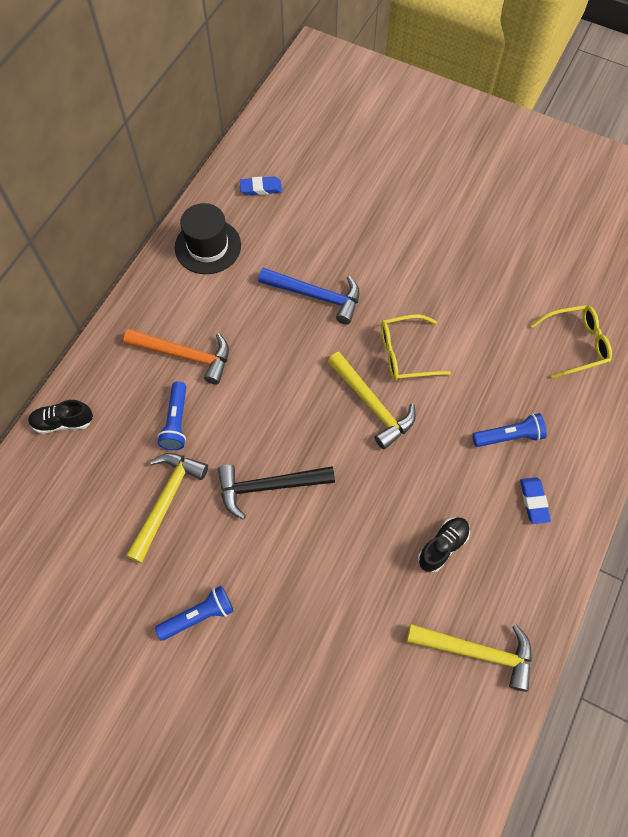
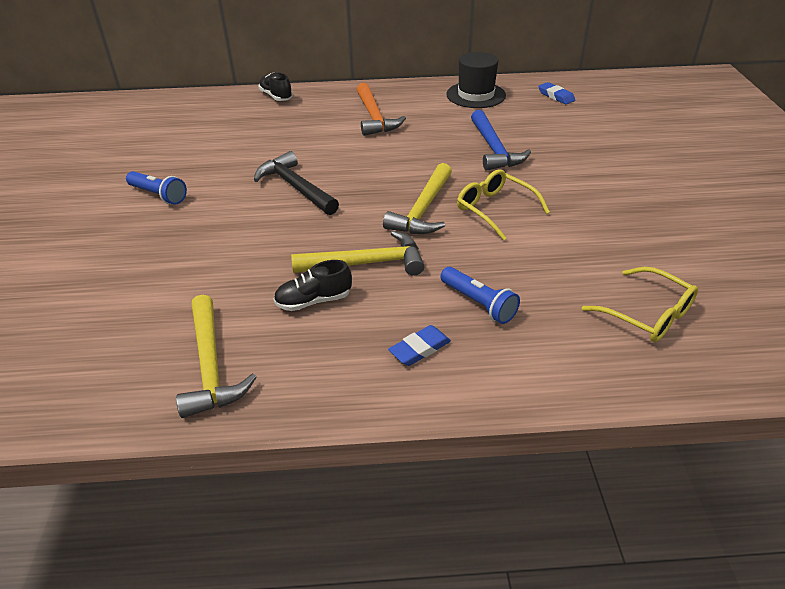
camera: 60 degrees right, 25 degrees down
(166, 501) = (246, 150): yellow hammer -> yellow hammer (366, 263)
(176, 422) = (316, 132): blue flashlight -> none
(442, 546) = (314, 301): black shoe -> black shoe turned 150 degrees clockwise

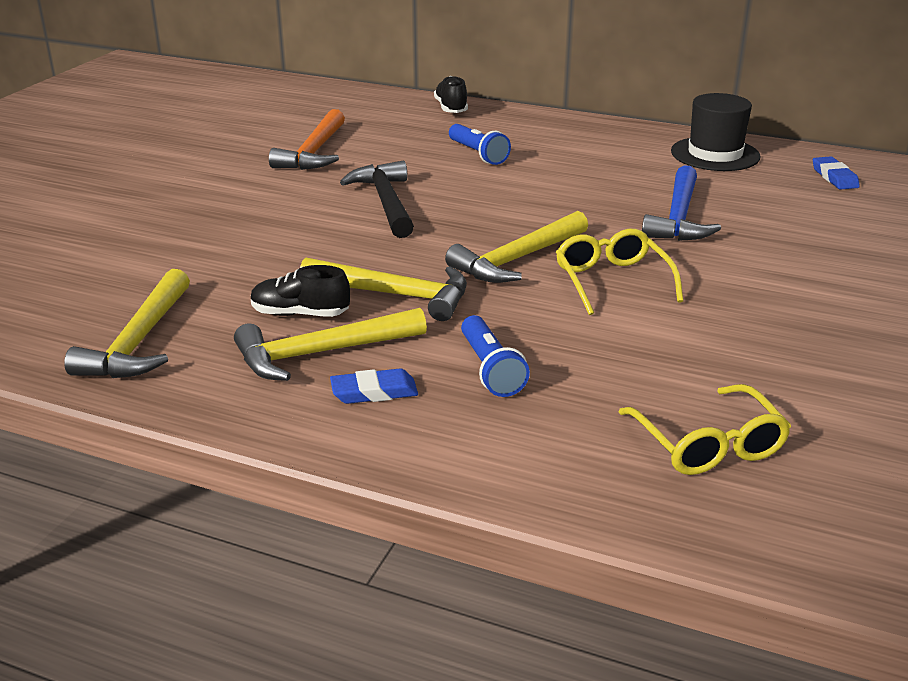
camera: 25 degrees right, 10 degrees down
(158, 195) = (231, 177): blue flashlight -> blue flashlight (478, 154)
(357, 329) = (322, 353): none -> yellow hammer
(374, 117) = (552, 152): orange hammer -> orange hammer (314, 152)

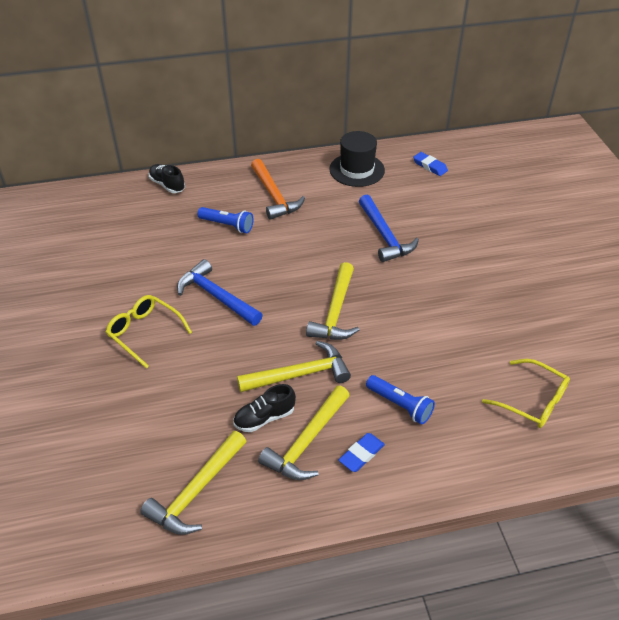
camera: 35 degrees left, 15 degrees up
(139, 341) = (196, 491): yellow hammer -> yellow hammer turned 60 degrees clockwise
(314, 152) = (122, 267): orange hammer -> orange hammer (274, 196)
(386, 202) = (216, 296): black hammer -> blue hammer
(612, 281) = (396, 305): yellow glasses -> yellow glasses (144, 332)

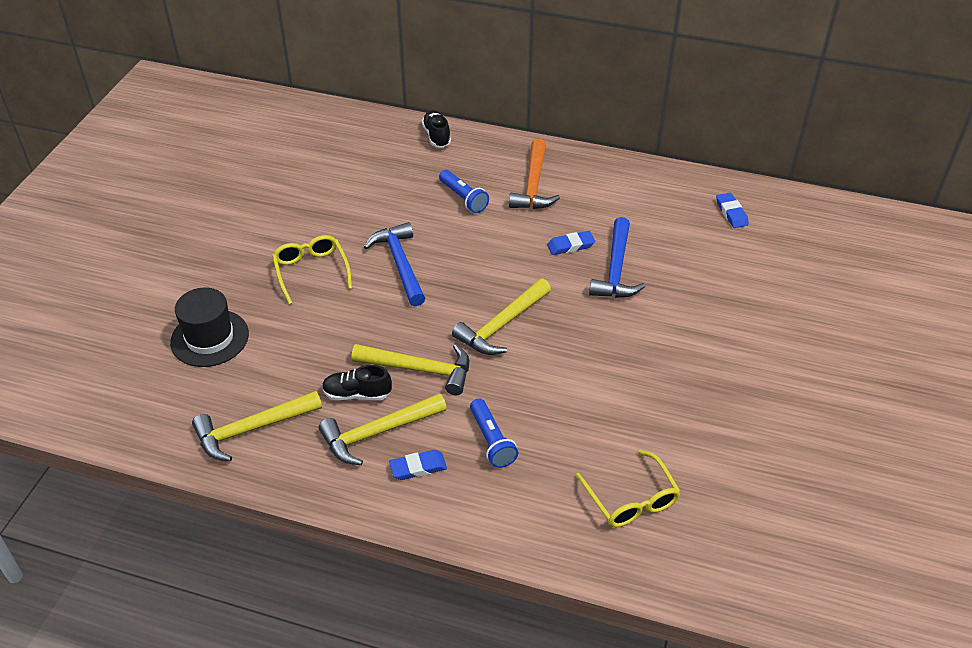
camera: 30 degrees right, 0 degrees up
(338, 231) = (570, 245): none -> blue eraser
(357, 170) = (644, 188): black hat -> black hat (210, 338)

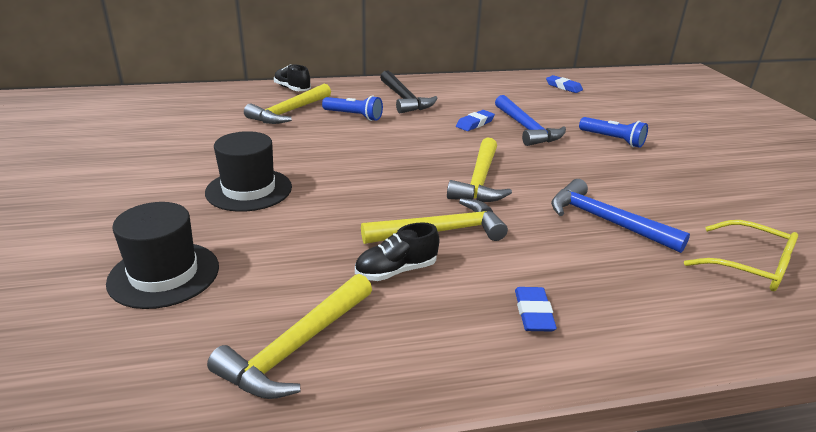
camera: 30 degrees left, 15 degrees down
(311, 271) = (249, 190): yellow glasses -> black hat
(378, 433) = (456, 297): yellow hammer -> yellow hammer (289, 112)
(400, 264) = (339, 165): blue hammer -> blue hammer (605, 221)
(418, 467) = (533, 313): blue eraser -> blue eraser turned 45 degrees counterclockwise
(491, 441) = (576, 264): blue flashlight -> blue flashlight (612, 140)
(533, 185) = (404, 99): orange hammer -> black hammer

